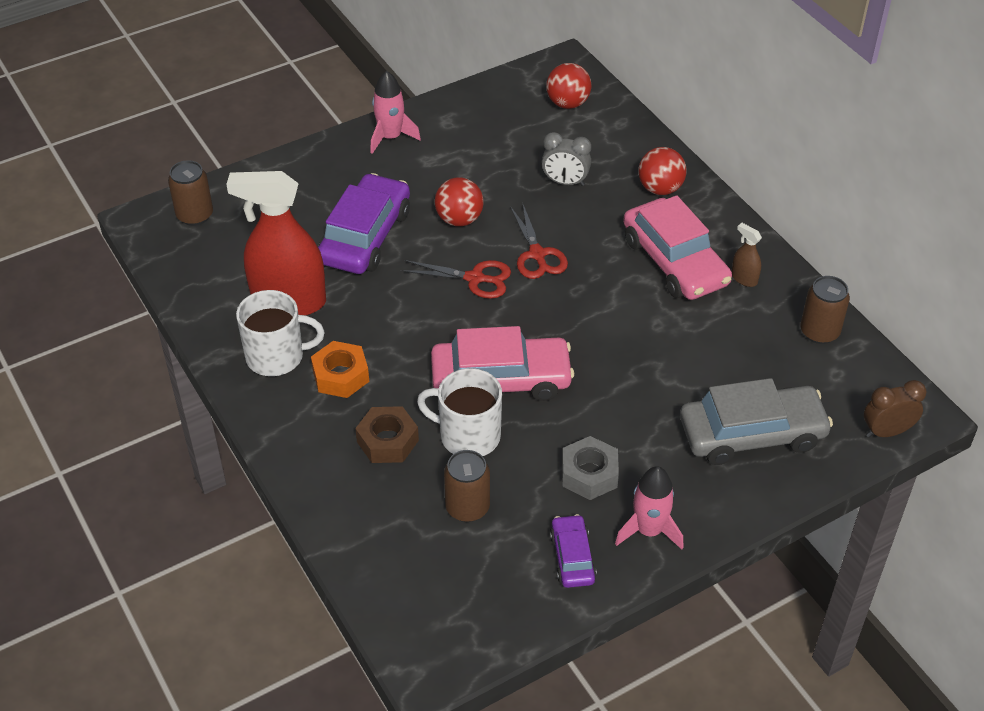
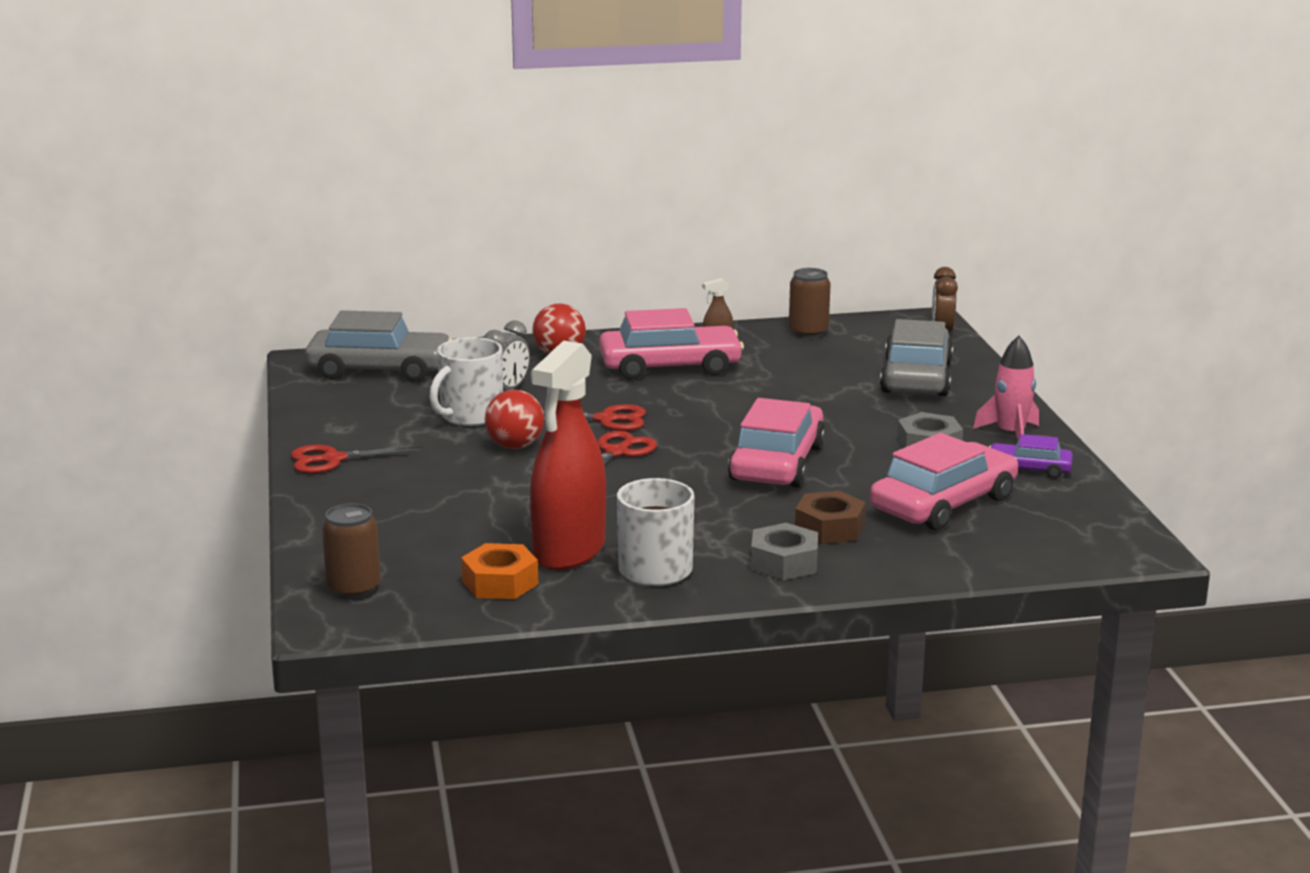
camera: 70 degrees left, 25 degrees down
(314, 427) = (784, 563): none -> grey nut
(340, 376) = (714, 539): orange nut -> orange nut (500, 583)
(365, 236) = (495, 496): purple car -> none
(390, 137) = (333, 459): pink rocket -> red scissors
(467, 507) = (944, 504): brown can -> pink car
(468, 436) = (846, 489): white mug -> white mug (470, 416)
(567, 103) = (379, 369): red ball -> grey car

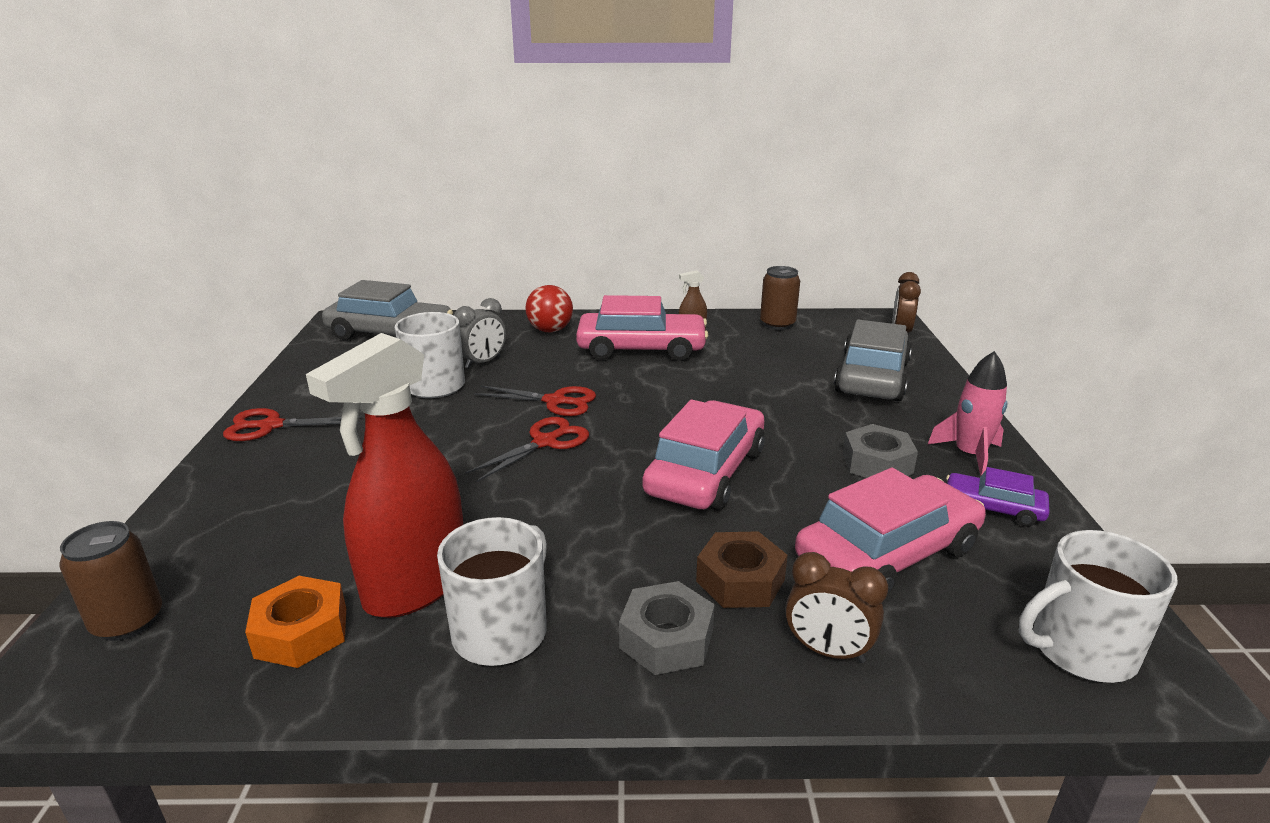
camera: 10 degrees right, 5 degrees up
(515, 446) = (451, 425): red ball -> none
(905, 559) = (827, 651): none -> brown clock
(1086, 543) = (1080, 649): none -> white mug

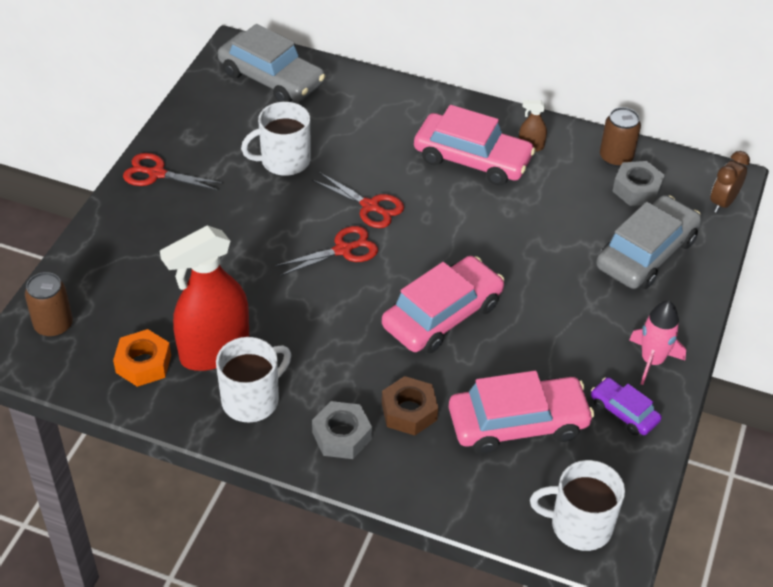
camera: 20 degrees right, 20 degrees up
(483, 362) = (333, 140): grey clock -> none
(550, 330) = (407, 110): red ball -> none
(827, 651) = (429, 475): brown clock -> none
(877, 463) = (574, 346): grey nut -> grey nut (637, 189)

